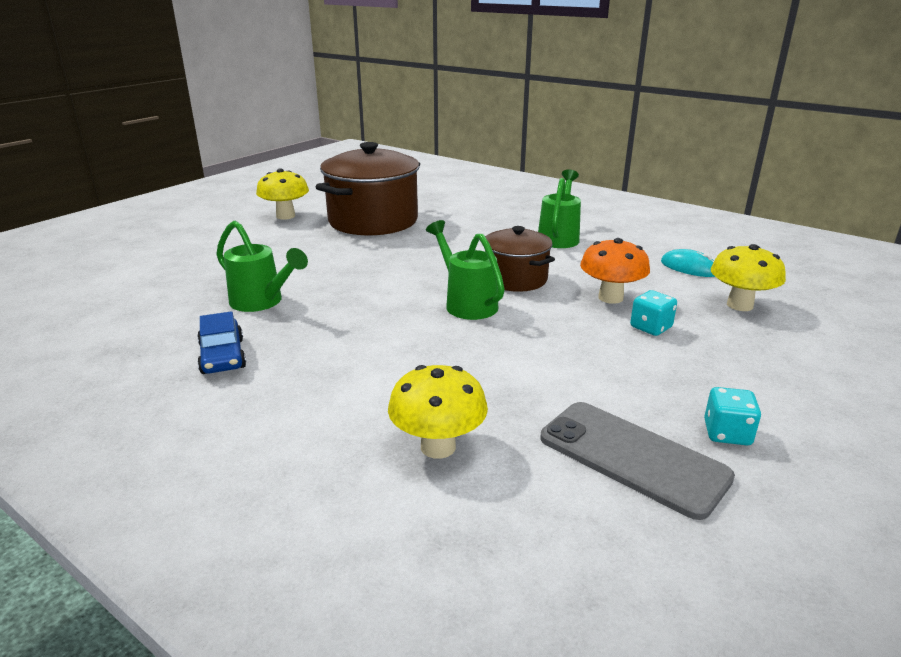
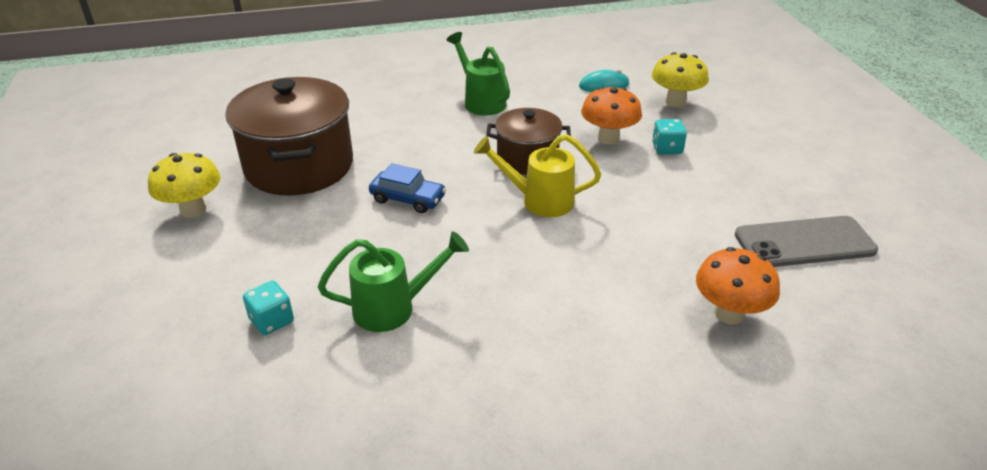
camera: 50 degrees left, 10 degrees up
(223, 356) = (478, 373): blue car -> blue car (408, 199)
(438, 447) = (729, 314): yellow mushroom -> orange mushroom
(467, 303) = (539, 200): green watering can -> yellow watering can
(727, 433) = (808, 197): turquoise dice -> turquoise dice (272, 321)

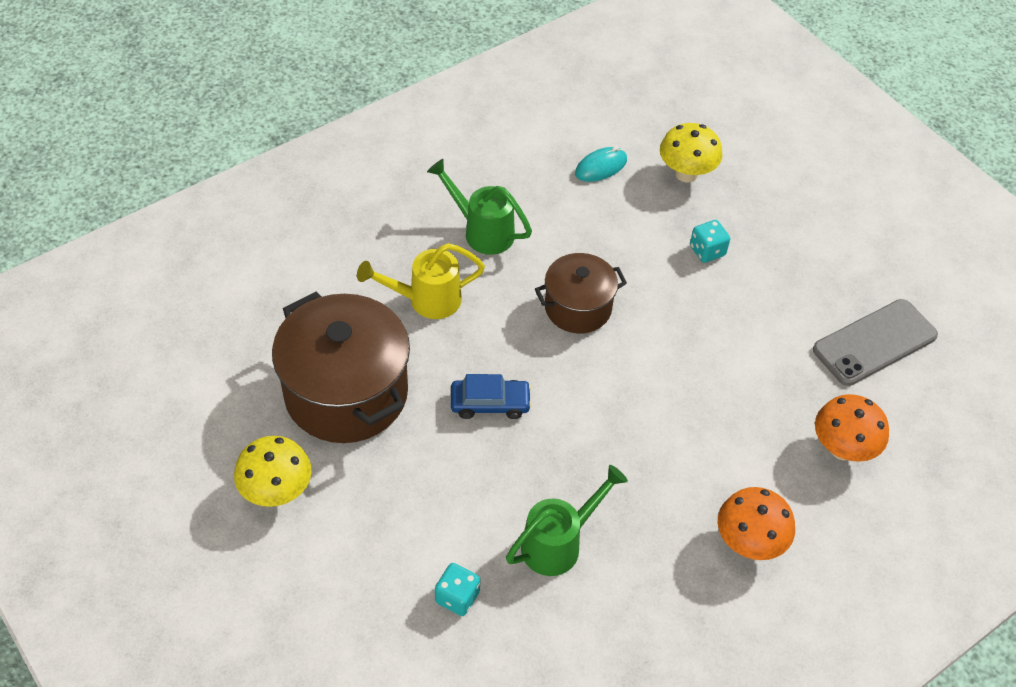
camera: 25 degrees left, 15 degrees up
(539, 200) = (619, 364): yellow watering can -> yellow watering can (426, 300)
(608, 138) = (644, 252): orange mushroom -> orange mushroom (749, 542)

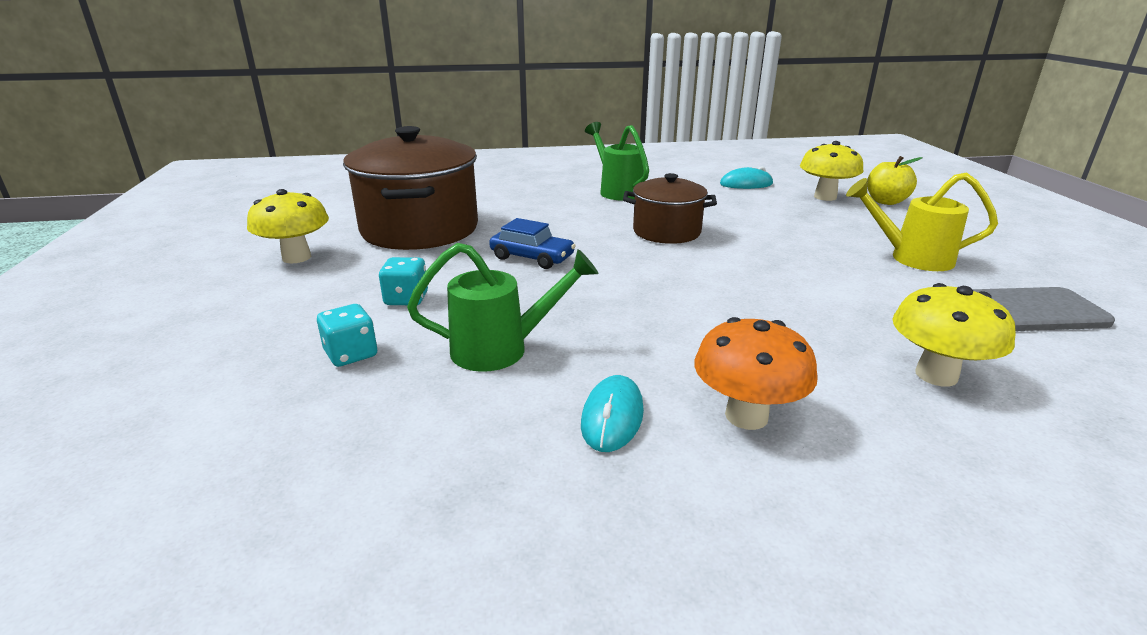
camera: 30 degrees right, 25 degrees down
(426, 300) = (538, 207): yellow watering can -> yellow watering can (911, 258)
(673, 580) = (612, 417): none -> turquoise mouse
(707, 251) = (822, 229): turquoise dice -> turquoise dice (406, 299)
(742, 165) = (886, 201): none -> yellow apple
(842, 449) = (936, 375): orange mushroom -> yellow mushroom

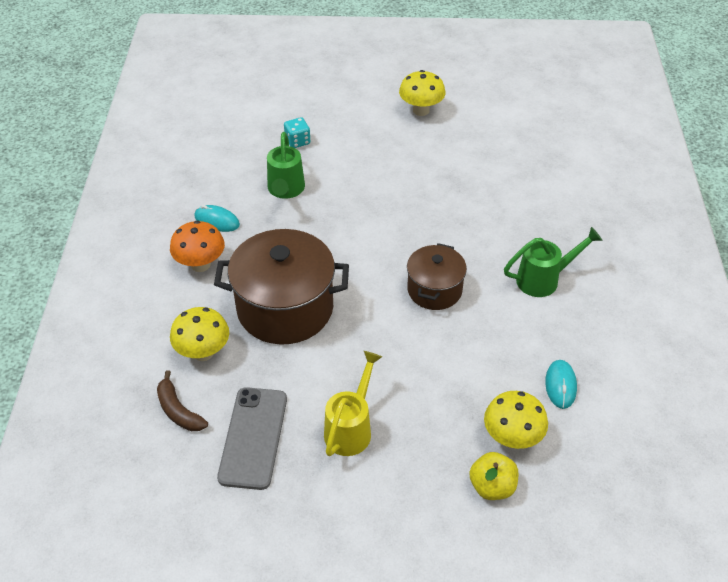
camera: 100 degrees right, 20 degrees up
(406, 299) = (352, 156): turquoise dice -> none
(420, 229) = (461, 159): brown pot -> brown pot (285, 308)
(532, 257) = (399, 210): blue car -> none
(1068, 379) = (178, 410): none -> brown banana

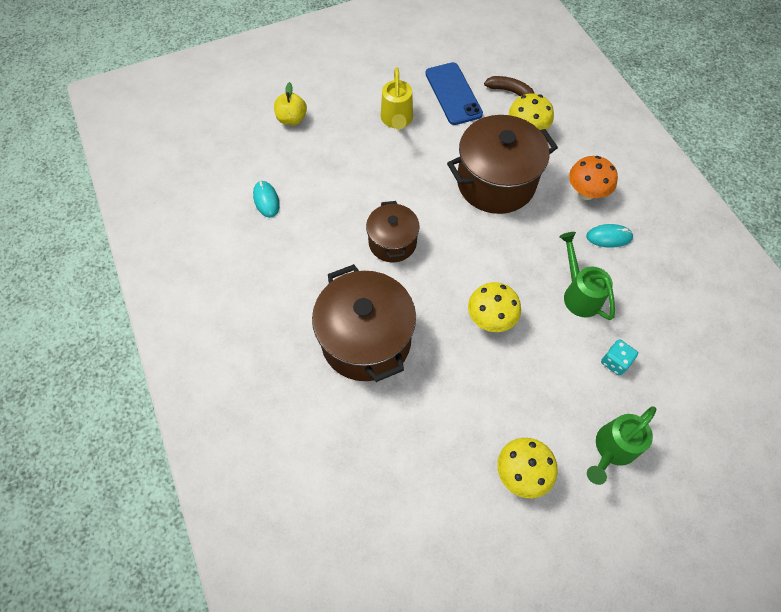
camera: 155 degrees right, 15 degrees up
(253, 437) = (453, 94): grey phone -> blue phone
(501, 221) = (366, 340): none -> brown pot
(512, 438) = (289, 152): yellow mushroom -> yellow mushroom (490, 319)
(544, 279) = (306, 289): green watering can -> green watering can (612, 449)

